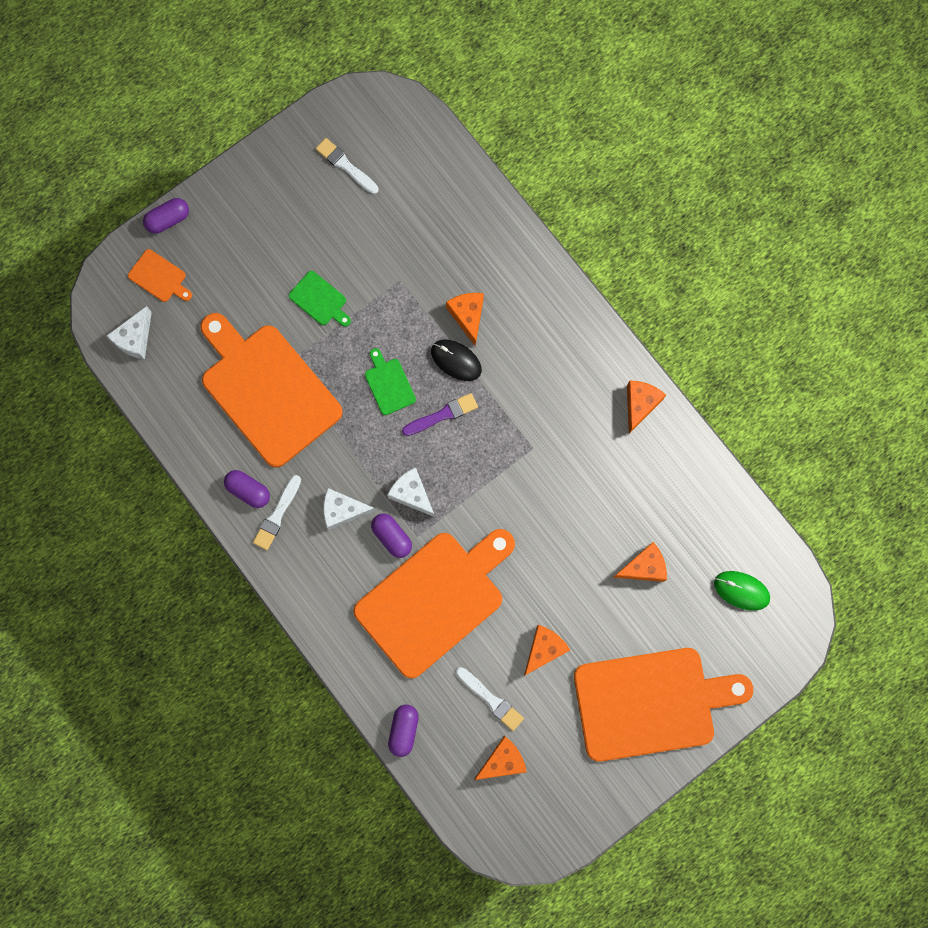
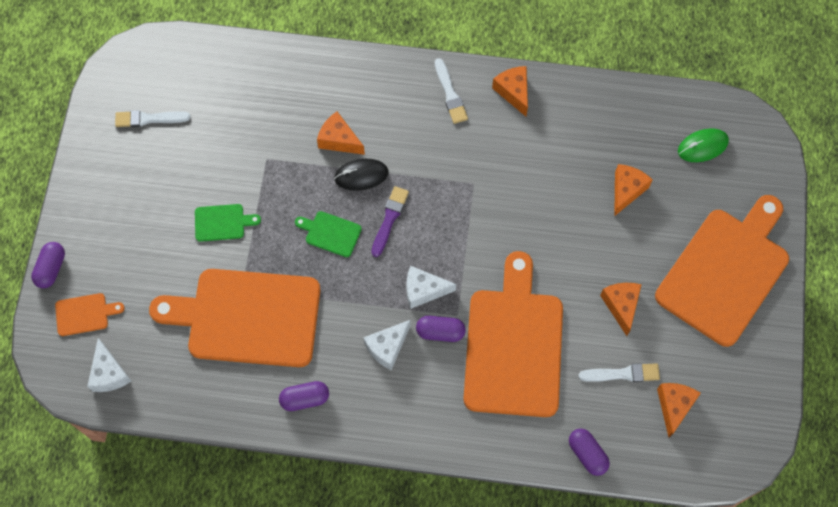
camera: 45 degrees left, 10 degrees down
(277, 515) = (343, 395): white brush -> white brush (450, 94)

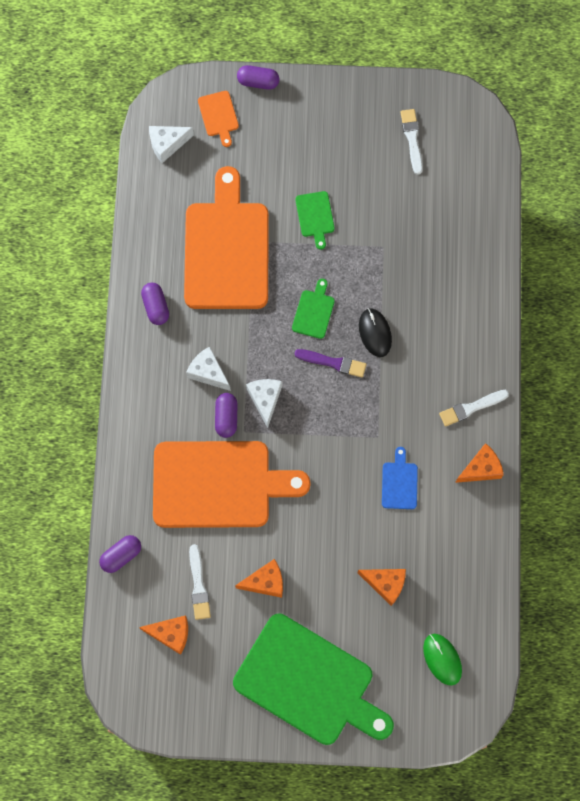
camera: 85 degrees right, 5 degrees up
(339, 140) = (409, 309): orange cheese -> none
(523, 167) = (399, 483): none -> blue cutting board
(726, 271) = (309, 683): orange cutting board -> green cutting board

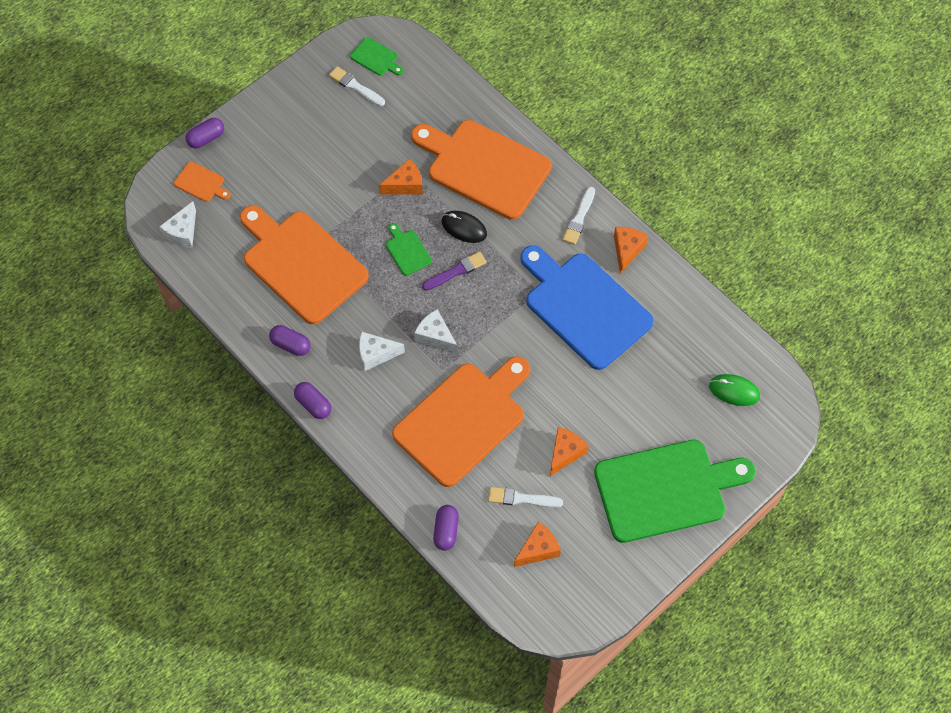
camera: 45 degrees left, 10 degrees down
(198, 585) = (522, 498): white brush -> white brush turned 150 degrees clockwise
(226, 418) = (421, 372): purple capsule -> purple capsule (313, 404)
(315, 217) = (341, 190): green cutting board -> green cutting board (376, 58)
(385, 584) = (645, 378): orange cheese -> orange cheese (405, 185)
(399, 483) = (584, 307): blue cutting board -> blue cutting board, size x2.48
(442, 297) = (484, 167): none -> orange cutting board

